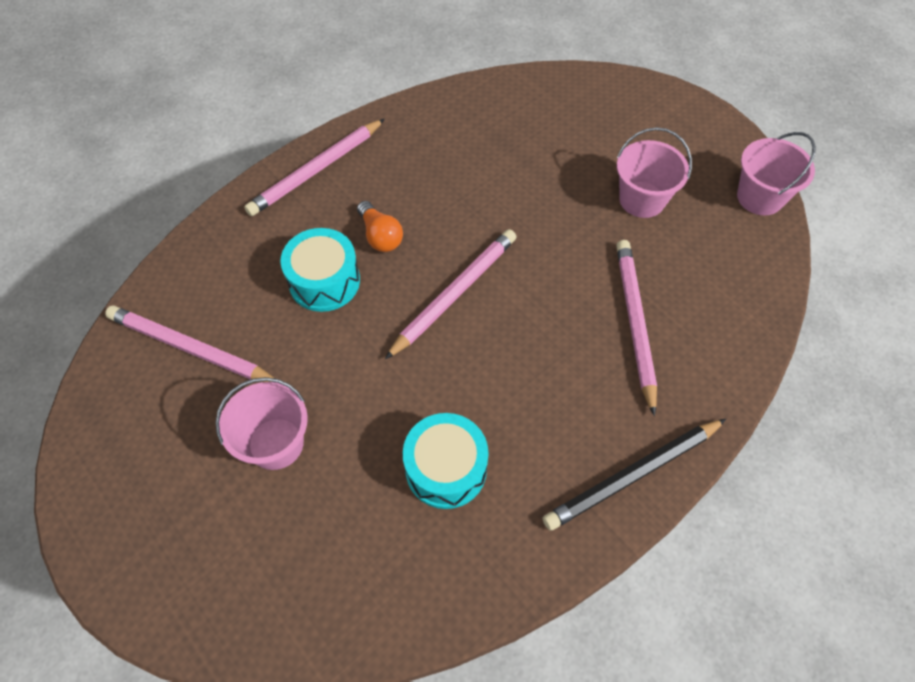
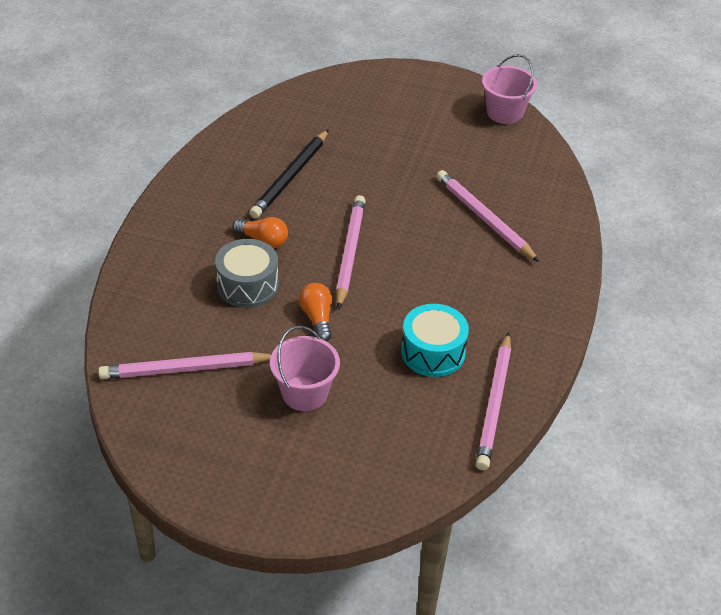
camera: 35 degrees left, 15 degrees down
(316, 170) = (172, 219): pink pencil -> pink pencil (494, 404)
(324, 281) = (247, 285): turquoise drum -> grey drum
(360, 357) = (317, 318): none -> orange light bulb
(632, 475) = (550, 301): black pencil -> black pencil (290, 177)
(642, 199) = (429, 144): pink bucket -> none

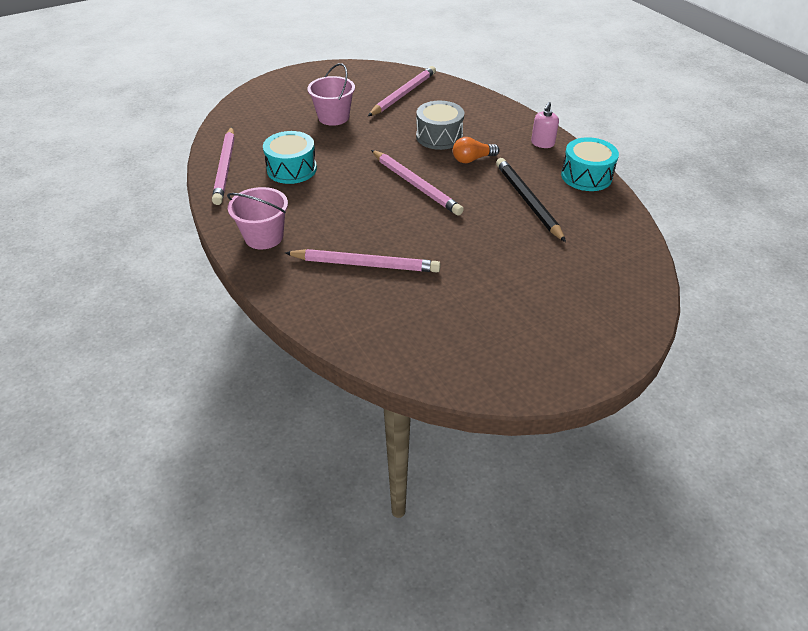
camera: 135 degrees right, 0 degrees up
(179, 210) = (542, 143): none -> pink soap dispenser
(209, 161) = (586, 176): none -> turquoise drum
(317, 318) = (378, 146): orange light bulb -> none
(494, 404) = (225, 168): pink pencil -> pink pencil turned 150 degrees counterclockwise
(505, 113) = (481, 378): pink bucket -> pink bucket (264, 237)

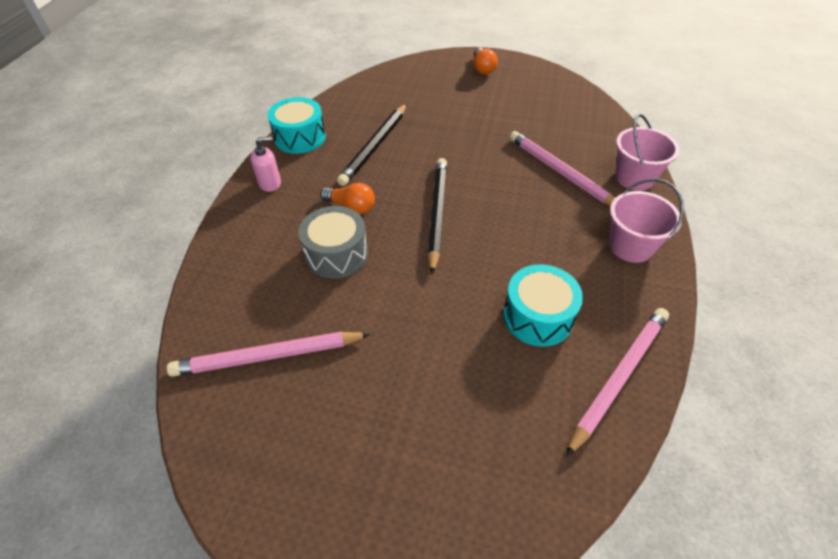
camera: 135 degrees left, 5 degrees up
(333, 117) = (403, 378): pink bucket -> pink bucket (634, 177)
(416, 185) = (437, 213): pink pencil -> black pencil
(580, 343) = (482, 68): none -> orange light bulb

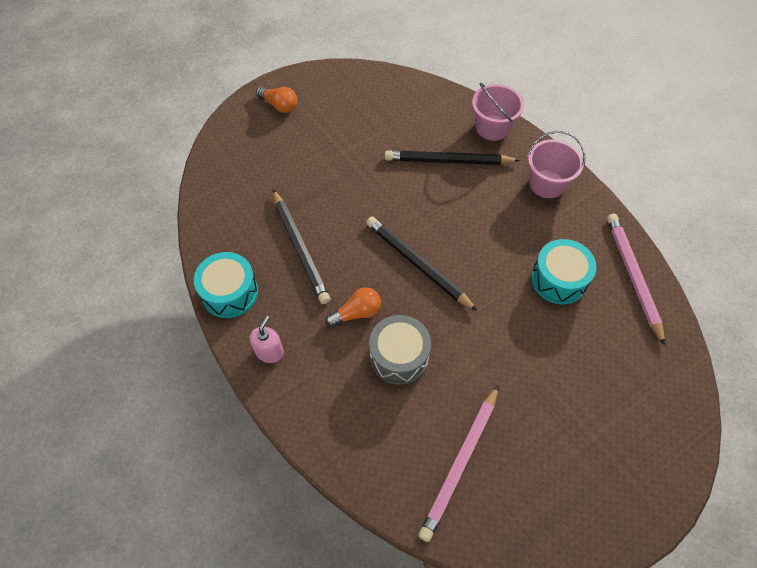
camera: 50 degrees left, 10 degrees up
(560, 172) = (448, 161): pink pencil -> black pencil

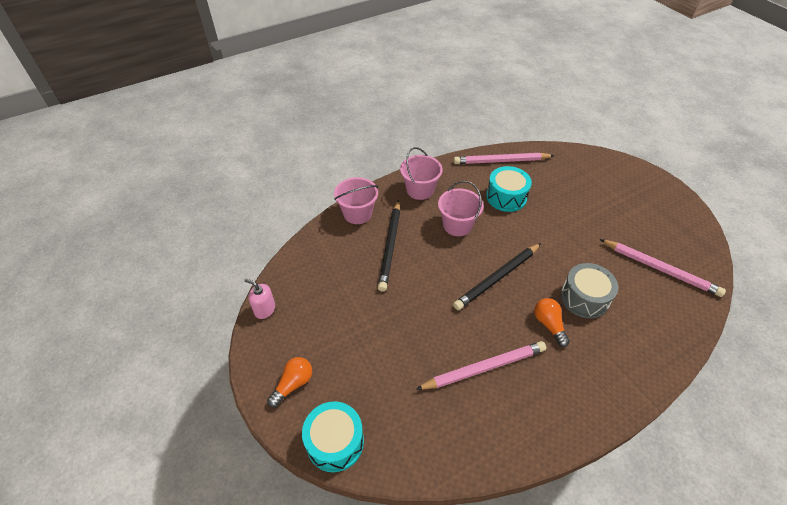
camera: 85 degrees left, 10 degrees down
(230, 292) = (539, 434): turquoise drum -> turquoise drum (335, 442)
(269, 352) = (597, 396): pink soap dispenser -> pink soap dispenser (264, 309)
(300, 248) = (484, 367): black pencil -> pink pencil
(494, 224) = (457, 225): none -> pink bucket

